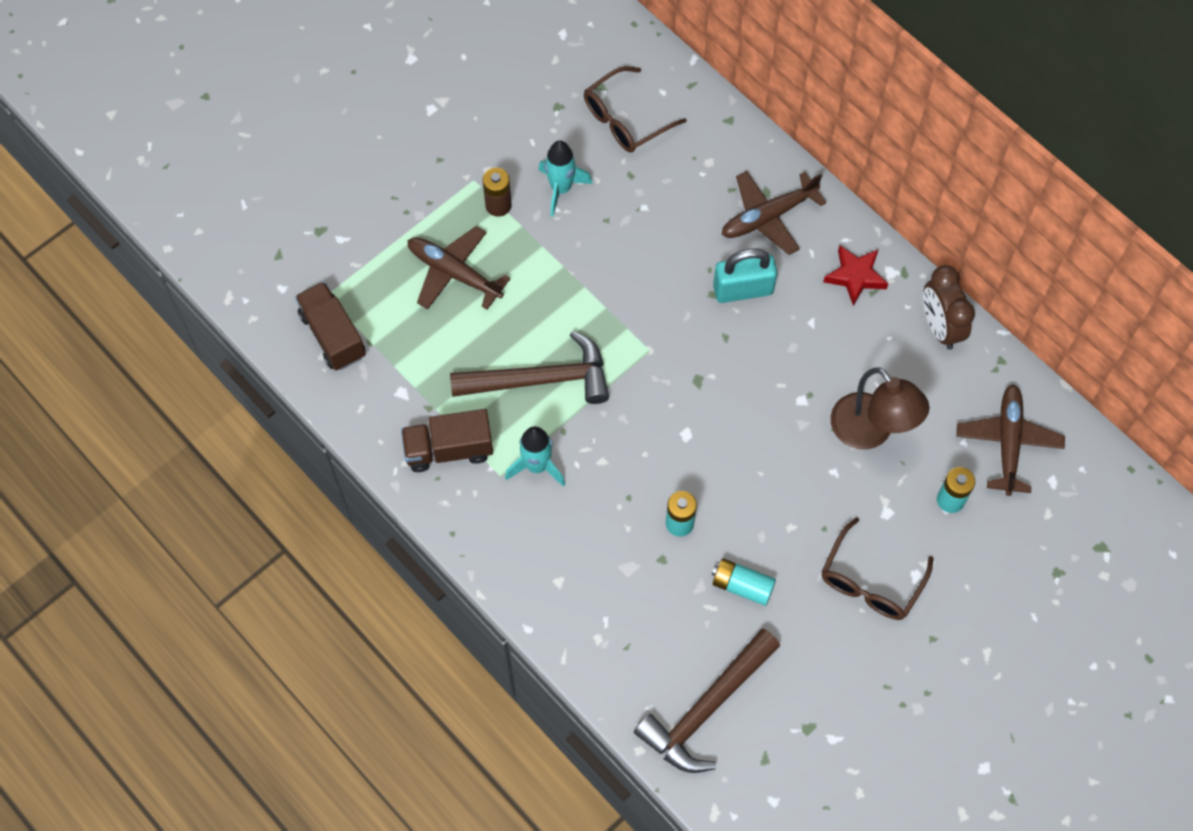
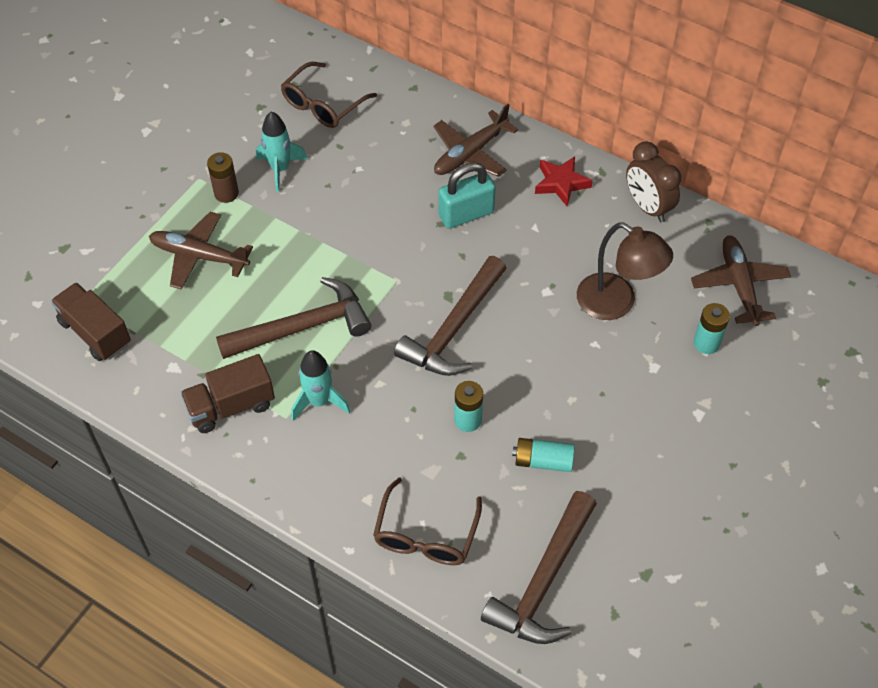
camera: 15 degrees left, 10 degrees down
(693, 419) = (454, 329): none -> brown hammer
(870, 581) = (659, 429): brown glasses -> brown glasses (425, 535)

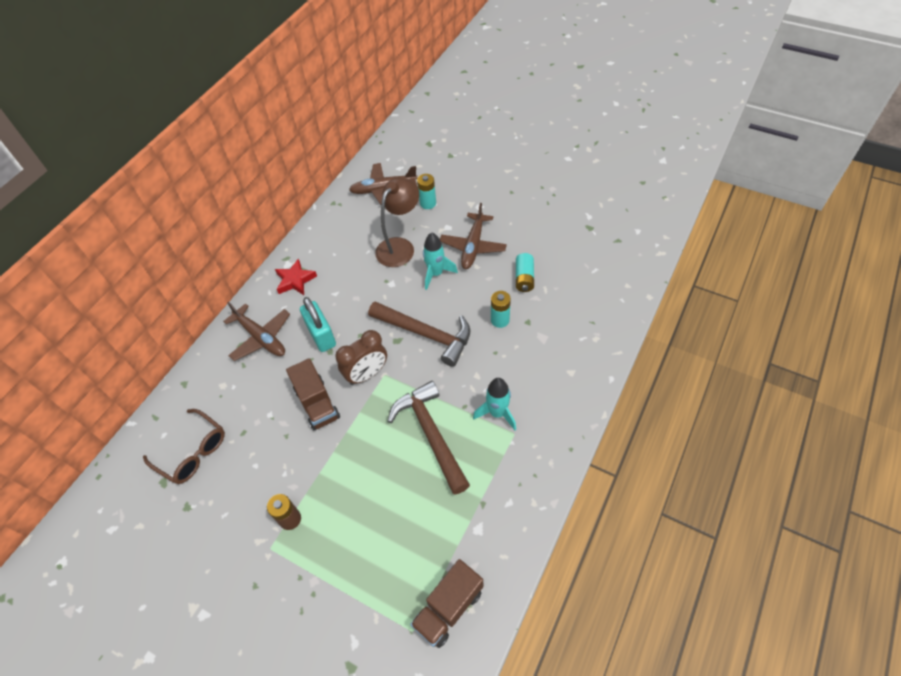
camera: 90 degrees left, 0 degrees up
(200, 256) = (361, 529): brown plane -> brown plane (473, 246)
(231, 406) = (509, 476): brown truck -> brown truck (317, 403)
(280, 169) = (265, 477): turquoise rocket -> turquoise rocket (436, 274)
(425, 535) = (590, 336): brown glasses -> none
(544, 581) = (606, 273): brown hammer -> none
(647, 207) = (319, 233): brown clock -> brown clock (367, 374)

